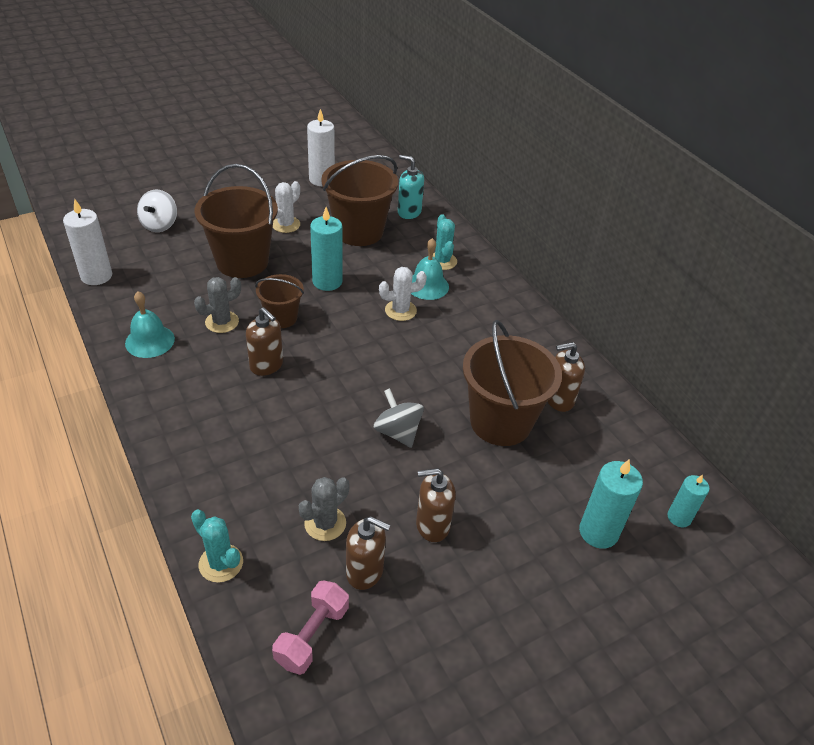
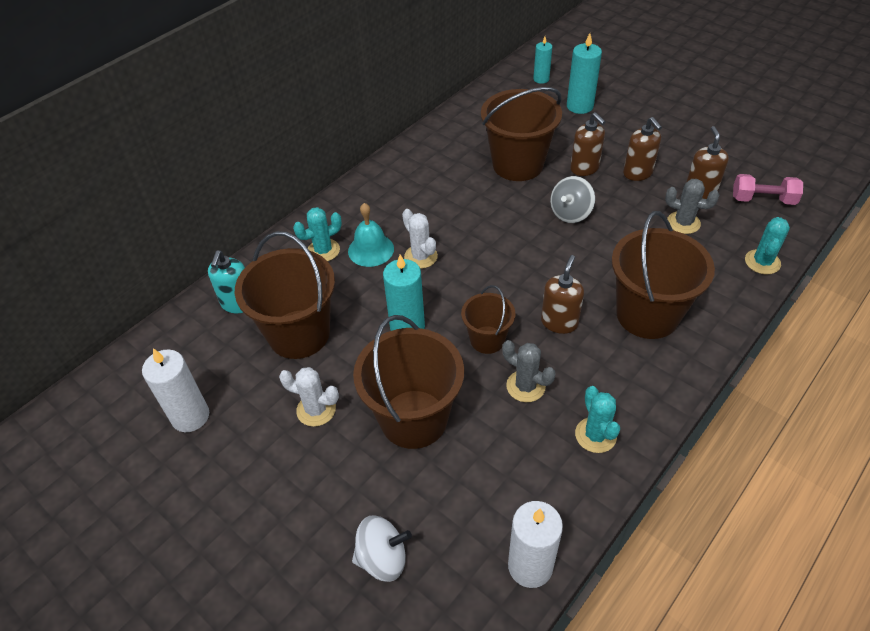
camera: 105 degrees left, 5 degrees up
(150, 341) = (595, 435): turquoise bell -> turquoise cactus
(229, 426) = (647, 314): none -> brown bucket
(559, 399) = (472, 142): brown soap dispenser -> brown soap dispenser (584, 168)

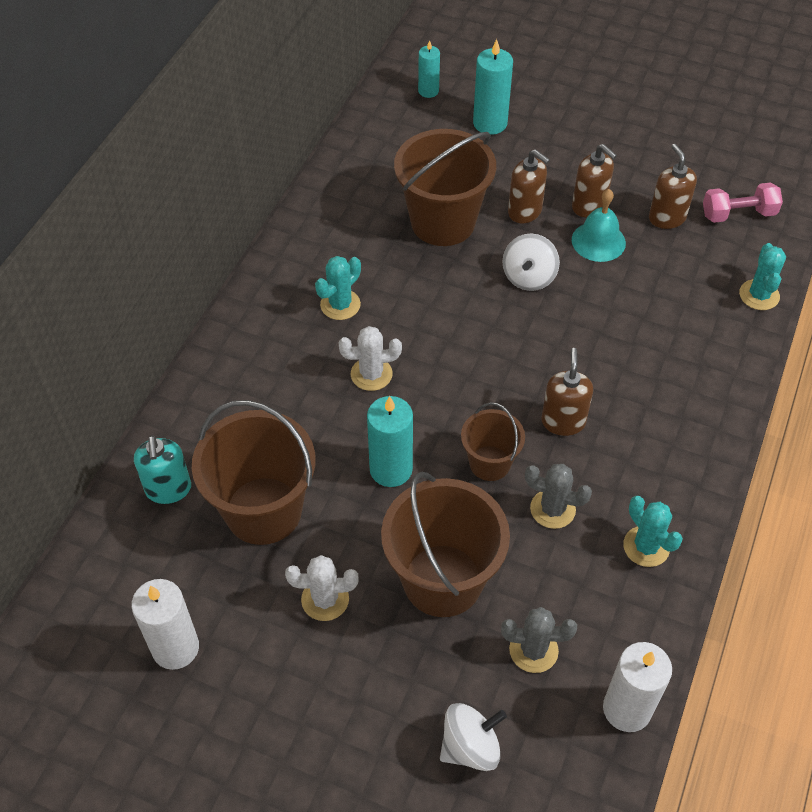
camera: 20 degrees left, 5 degrees up
(323, 250) = (246, 393): turquoise cactus -> turquoise cactus (340, 305)
(371, 250) = (306, 378): turquoise bell -> turquoise bell (598, 241)
(421, 257) = (371, 374): white cactus -> white cactus turned 45 degrees counterclockwise
(570, 213) = (529, 277): grey spinning top -> white spinning top
(647, 314) = (656, 389): brown bucket -> none
(683, 223) = (660, 263): grey cactus -> grey cactus (533, 650)

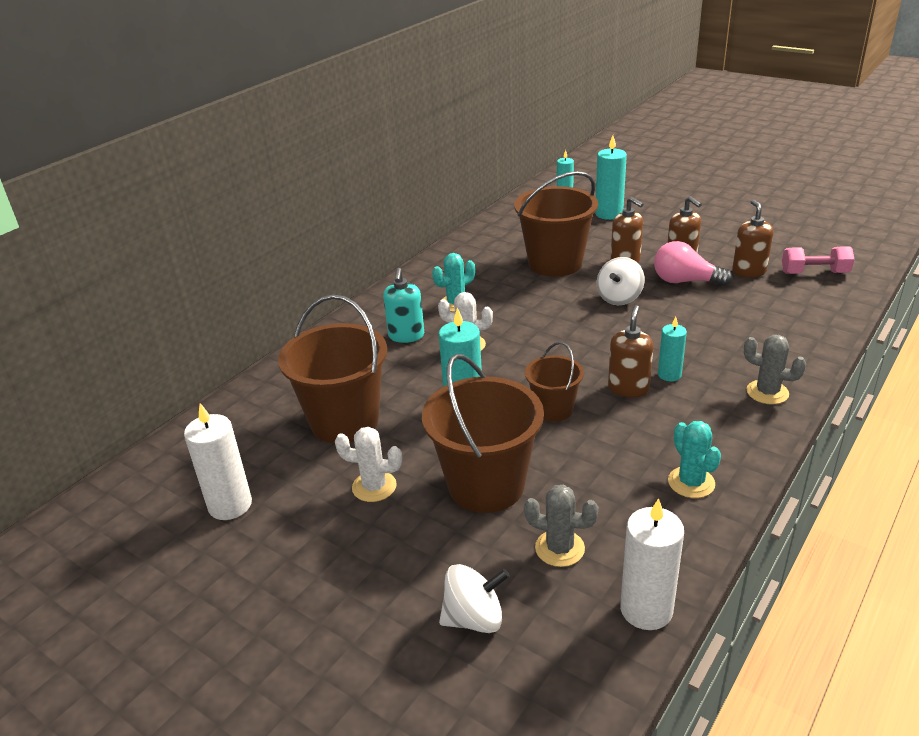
camera: 15 degrees right, 20 degrees down
(168, 489) = (272, 400): turquoise soap dispenser -> turquoise soap dispenser (406, 336)
(552, 509) = (604, 446): grey cactus -> grey cactus (767, 392)
(598, 241) = (685, 281): turquoise bell -> pink light bulb
(603, 396) = (669, 375): none -> turquoise candle
(759, 295) = (828, 322): turquoise cactus -> none

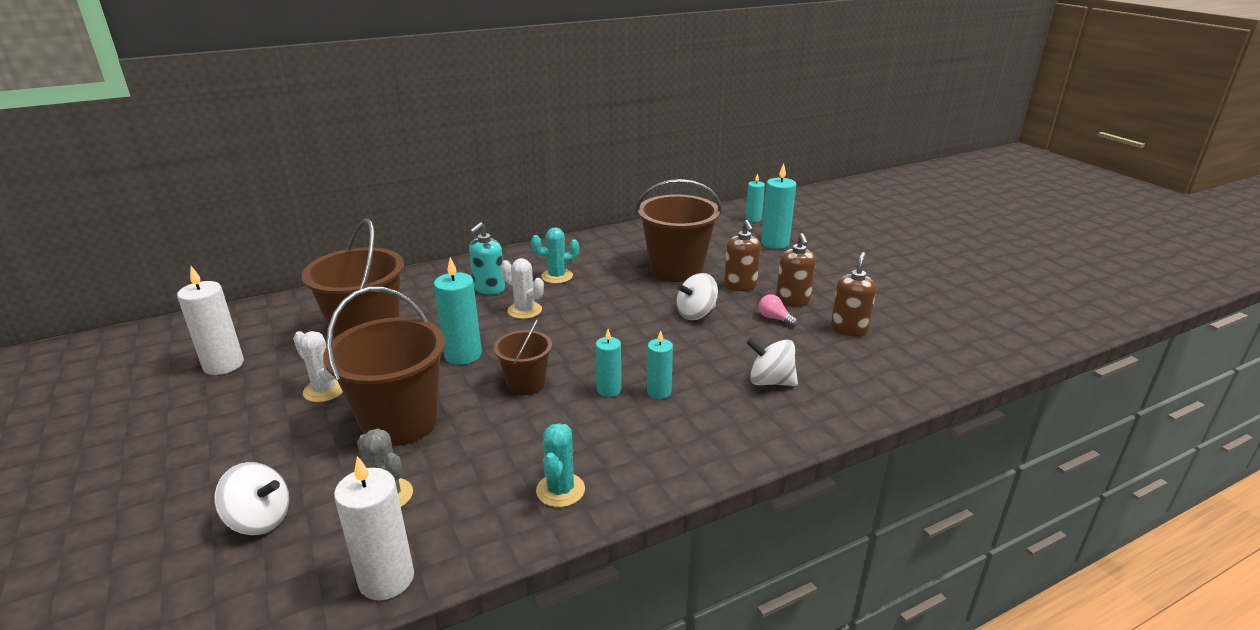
camera: 25 degrees right, 5 degrees down
(628, 388) = (609, 390): brown soap dispenser -> turquoise candle
(685, 281) = (775, 318): pink light bulb -> pink light bulb, size x0.54
(741, 335) = (770, 381): none -> white spinning top
(767, 392) = (731, 441): grey cactus -> none
(814, 273) = (917, 351): pink dumbbell -> none

